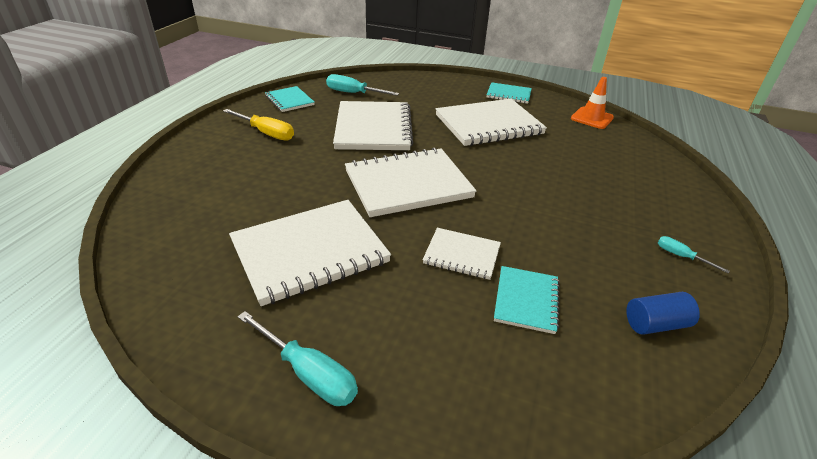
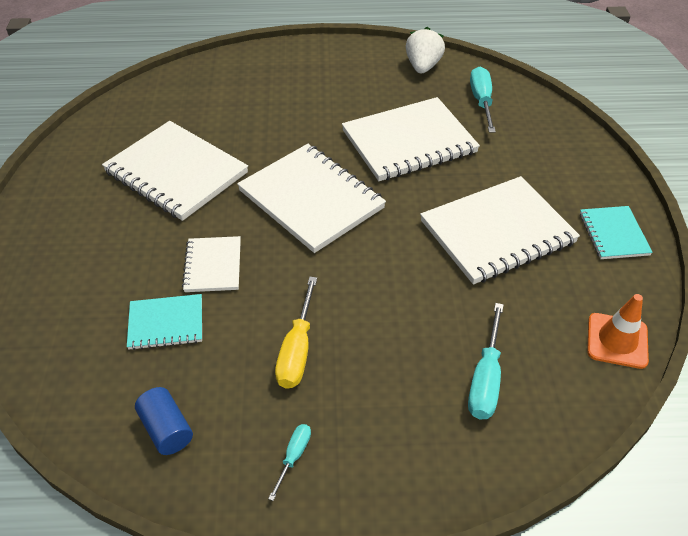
camera: 70 degrees right, 10 degrees up
(266, 133) = (344, 79): yellow screwdriver -> yellow screwdriver (297, 350)
(289, 100) = (422, 66): turquoise notebook -> white strawberry
(308, 373) = (52, 217): turquoise screwdriver -> turquoise screwdriver (485, 379)
(488, 125) = (497, 232): white notebook -> white notebook turned 75 degrees counterclockwise

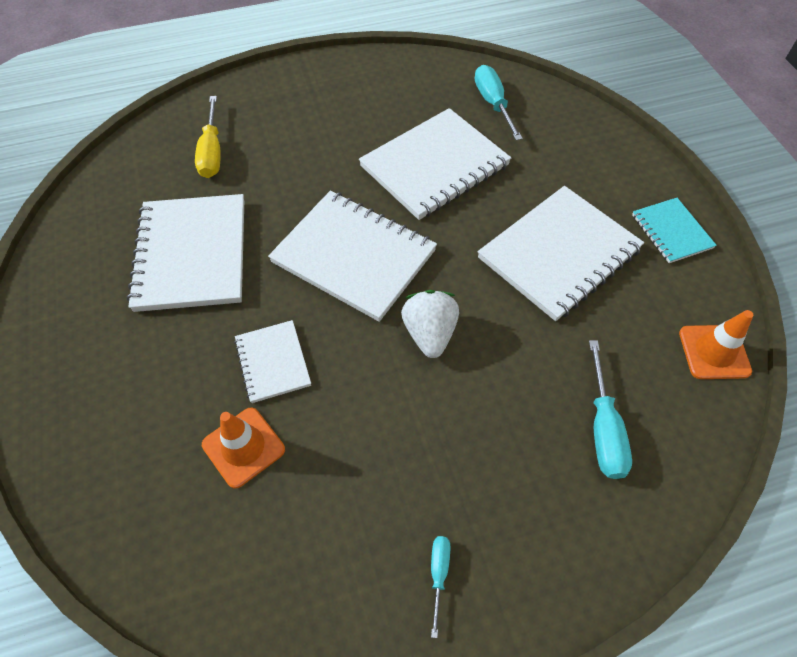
camera: 15 degrees left, 10 degrees up
(166, 323) = (243, 447): turquoise notebook -> orange traffic cone
(166, 429) = (288, 580): blue cylinder -> none
(176, 172) = (192, 254): white notebook -> white notebook turned 60 degrees clockwise
(297, 350) = (399, 444): yellow screwdriver -> yellow screwdriver (212, 152)
(422, 66) = (419, 73): white strawberry -> white strawberry (429, 333)

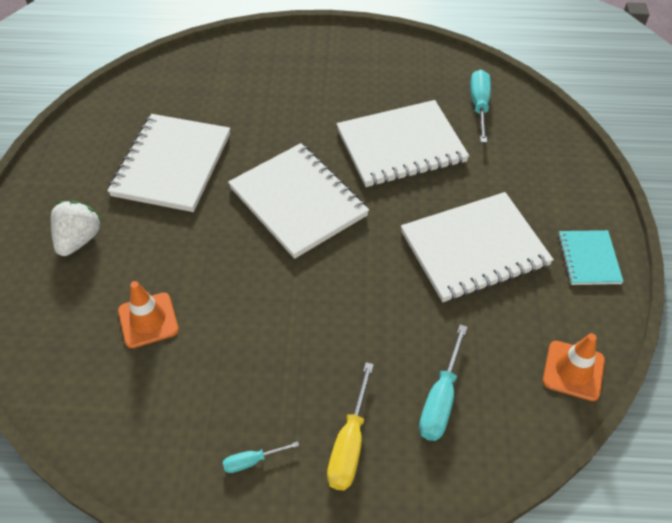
camera: 20 degrees right, 5 degrees down
(212, 152) = (222, 88): yellow screwdriver -> yellow screwdriver (349, 444)
(273, 362) = (197, 265): white notebook -> none
(429, 333) = (331, 280): white strawberry -> white strawberry (79, 239)
(438, 574) = (252, 461): turquoise screwdriver -> turquoise screwdriver turned 135 degrees counterclockwise

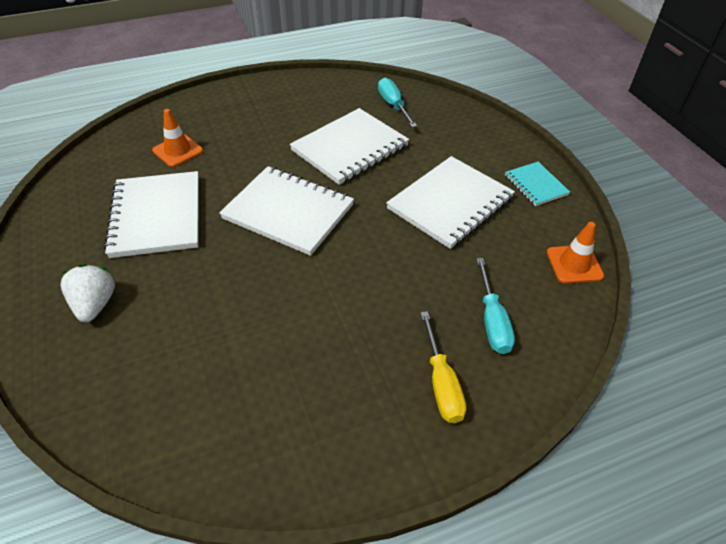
camera: 25 degrees left, 5 degrees down
(148, 320) = (202, 350): orange traffic cone -> orange traffic cone (178, 151)
(252, 461) = (366, 431): turquoise screwdriver -> none

